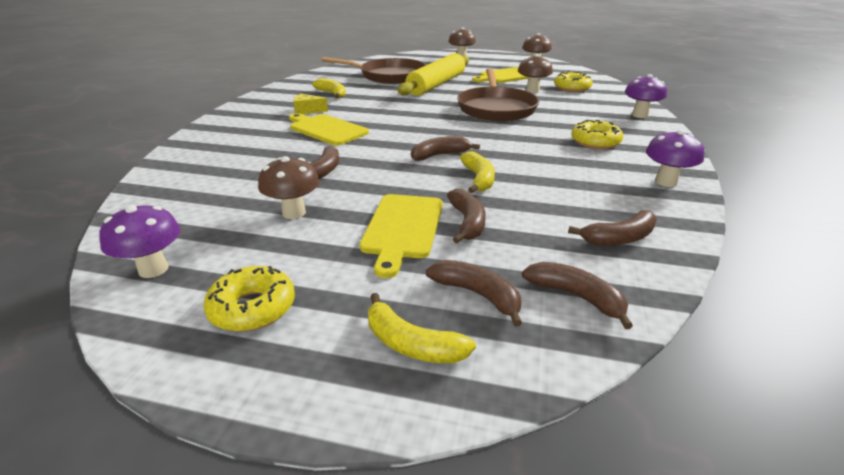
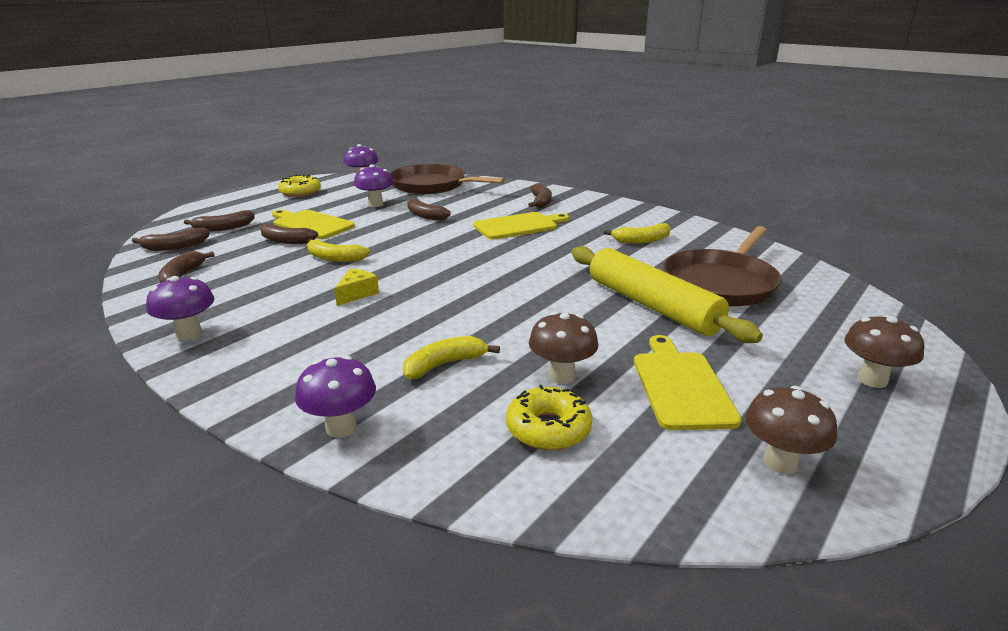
camera: 115 degrees right, 5 degrees down
(294, 213) = (375, 204): brown mushroom -> purple mushroom
(307, 110) = (584, 225): yellow cheese -> yellow cheese (357, 294)
(412, 344) = (223, 212): yellow banana -> yellow banana (444, 364)
(440, 155) = (400, 255): brown banana -> brown banana (541, 202)
(496, 108) = (500, 317): brown pan -> brown pan (432, 185)
(595, 142) = (316, 339): yellow donut -> none

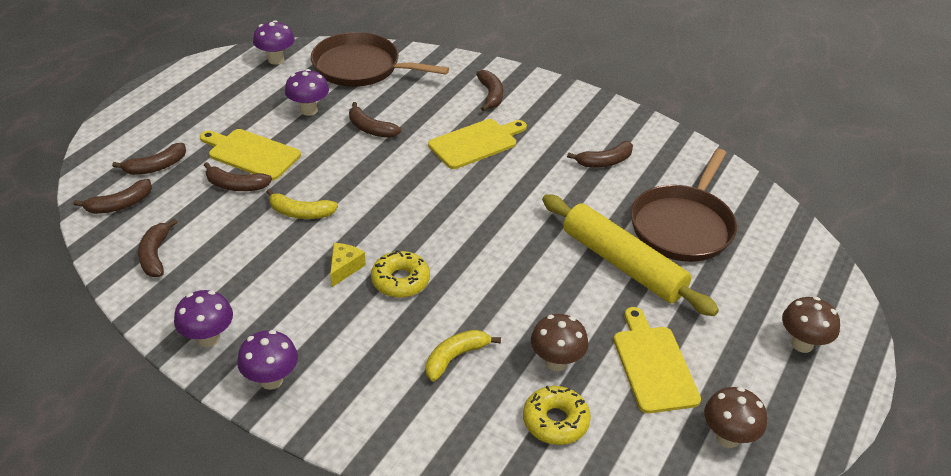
camera: 10 degrees left, 15 degrees up
(300, 192) = (212, 90): yellow donut -> yellow donut (400, 281)
(341, 427) = (392, 436): purple mushroom -> purple mushroom (271, 380)
(642, 240) = (605, 161): yellow banana -> brown banana

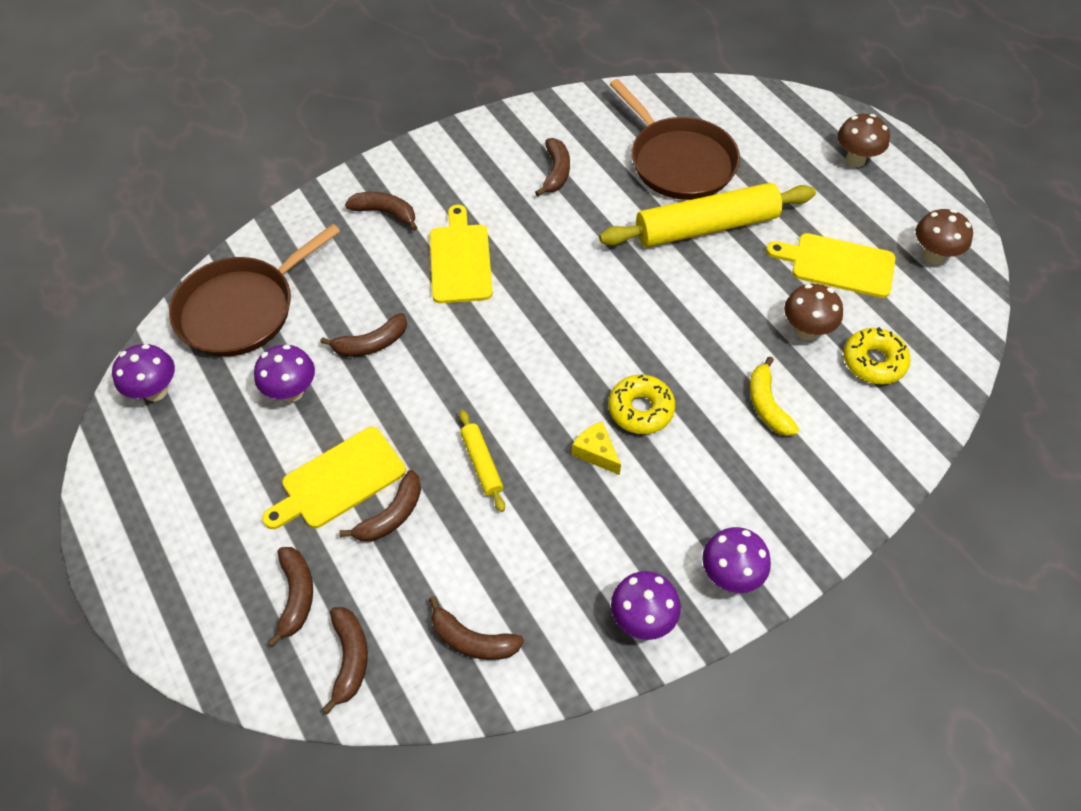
camera: 60 degrees left, 15 degrees up
(300, 213) = (481, 463): yellow banana -> yellow rolling pin

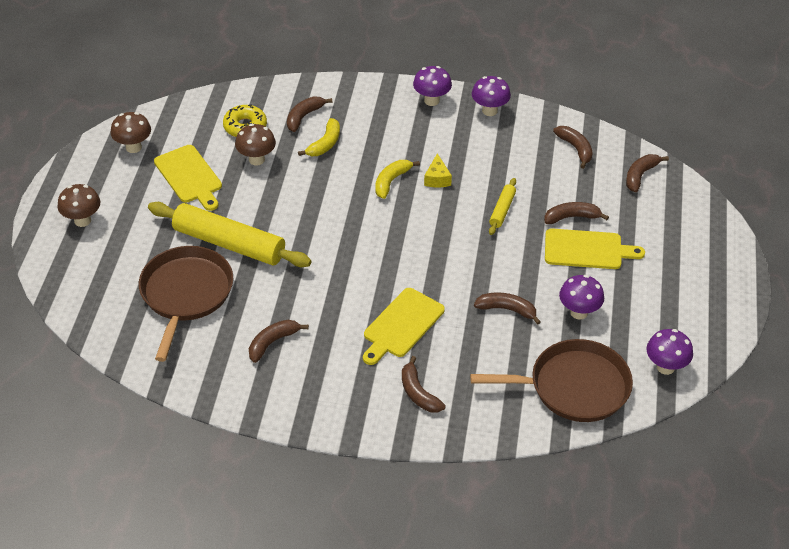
camera: 140 degrees left, 10 degrees down
(296, 595) = (649, 214): brown banana -> brown banana (304, 117)
(640, 409) = (391, 181): yellow donut -> yellow banana

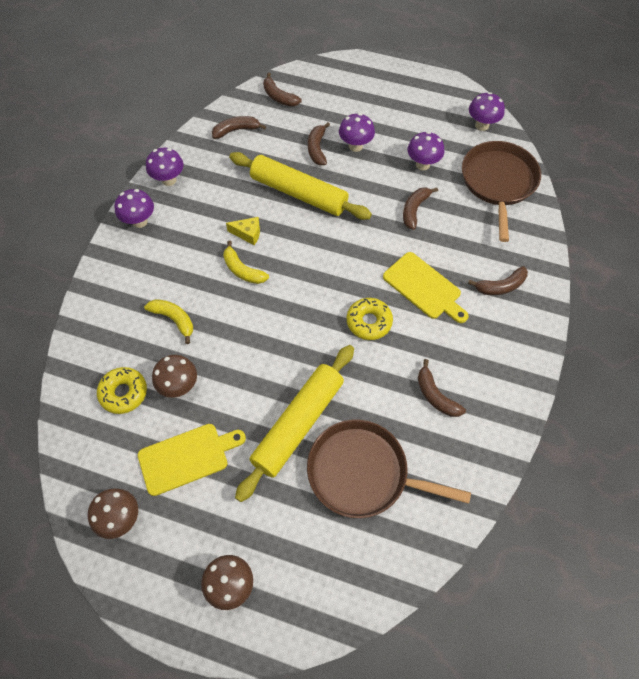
camera: 80 degrees left, 15 degrees up
(304, 117) = (126, 334): brown banana -> none
(349, 283) = (369, 322): none -> yellow donut
(502, 210) = (299, 193): yellow rolling pin -> yellow rolling pin, size x2.17
(587, 249) = (355, 146): yellow cutting board -> purple mushroom

